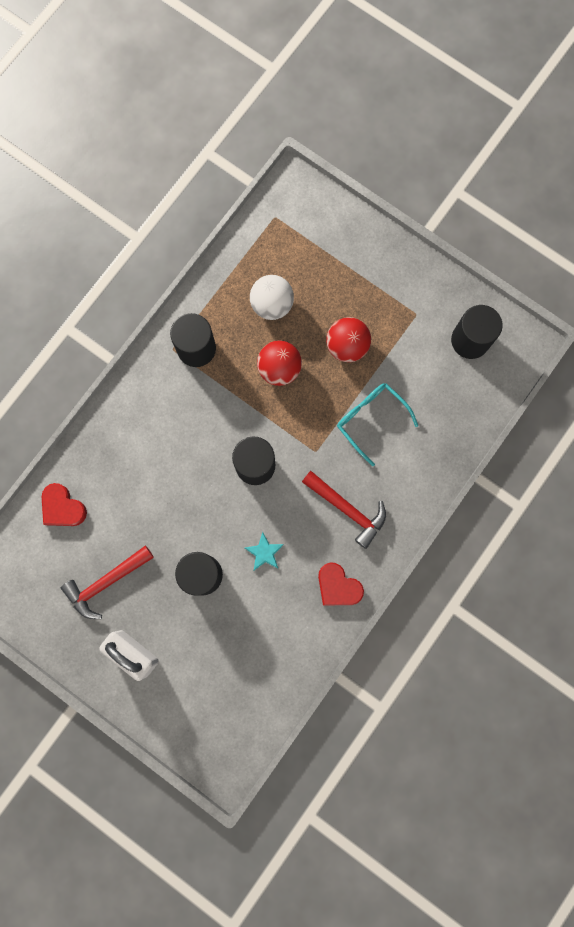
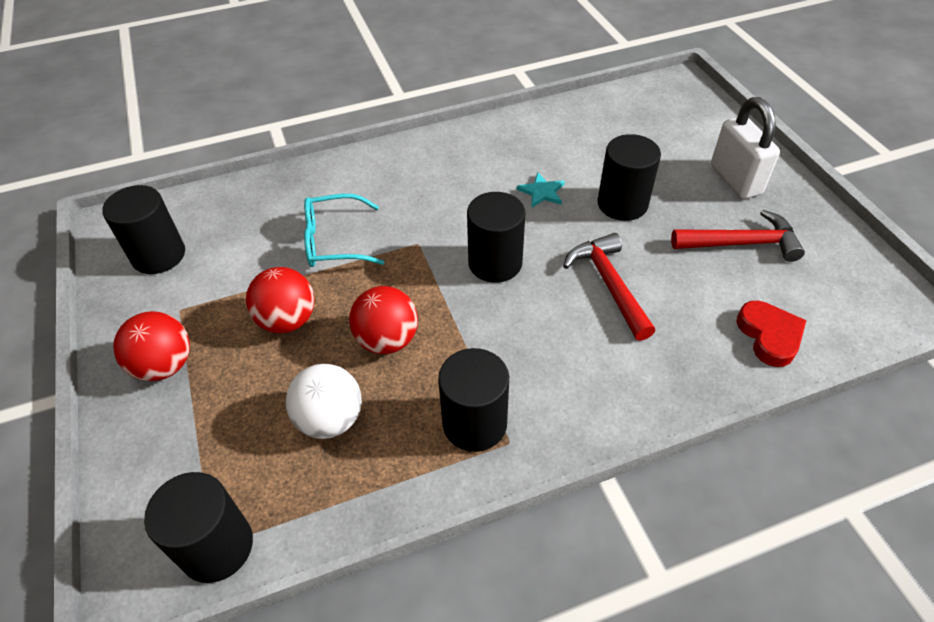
camera: 145 degrees left, 30 degrees down
(272, 217) = (217, 547): none -> black cylinder
(338, 586) = (488, 141): red heart -> none
(347, 509) = (428, 186): red hammer -> red hammer (609, 285)
(370, 419) = (334, 241): turquoise glasses -> turquoise glasses turned 90 degrees clockwise
(387, 278) = (165, 366): none -> red ball

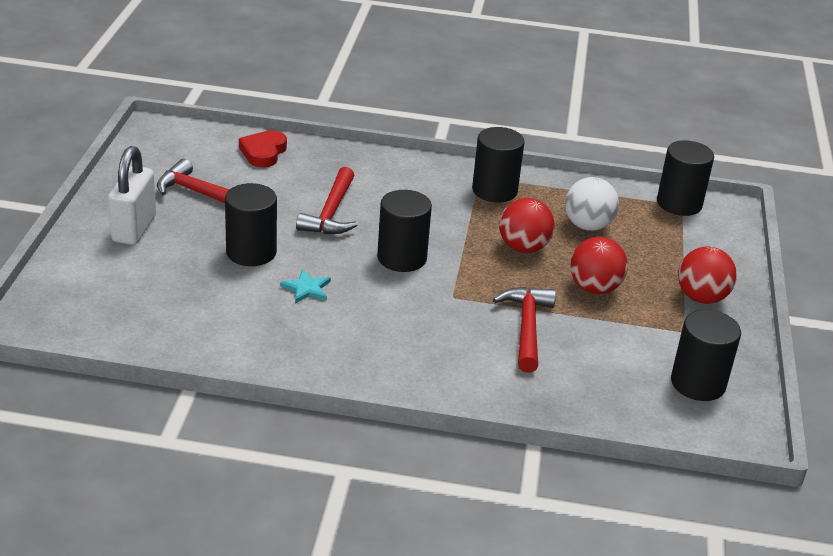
camera: 155 degrees left, 15 degrees down
(334, 241) = (526, 328): turquoise glasses -> red hammer

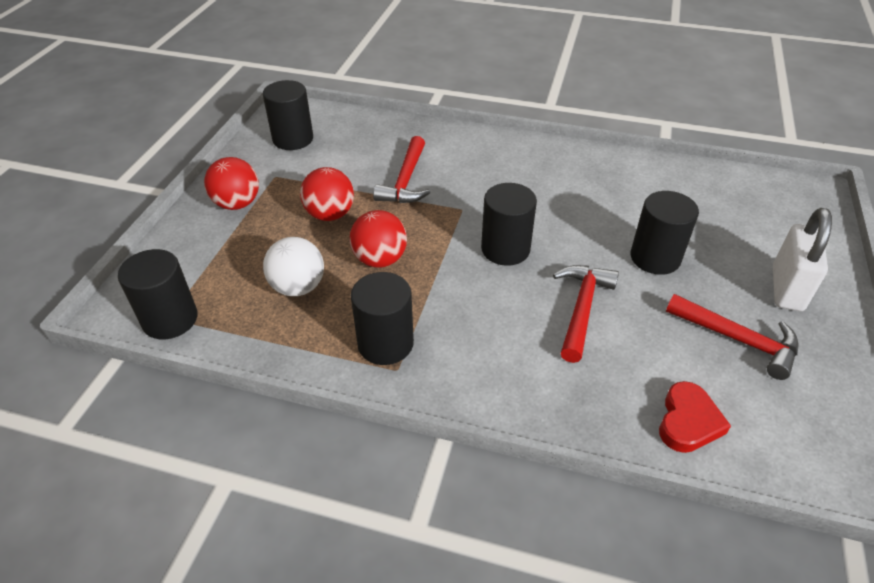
camera: 170 degrees left, 10 degrees up
(306, 289) = (593, 218): turquoise star -> none

